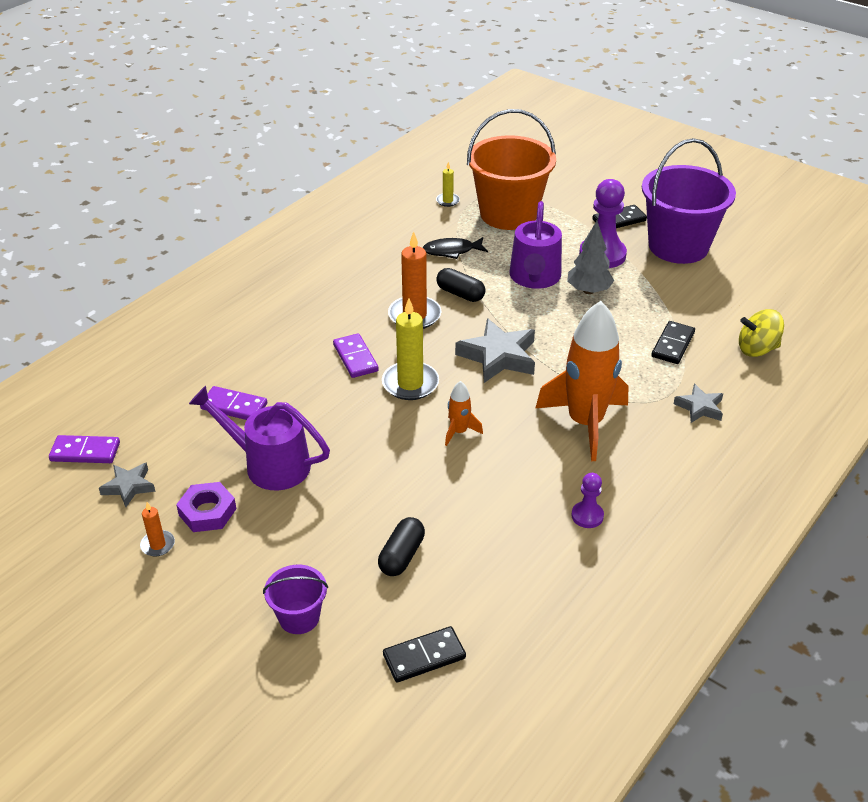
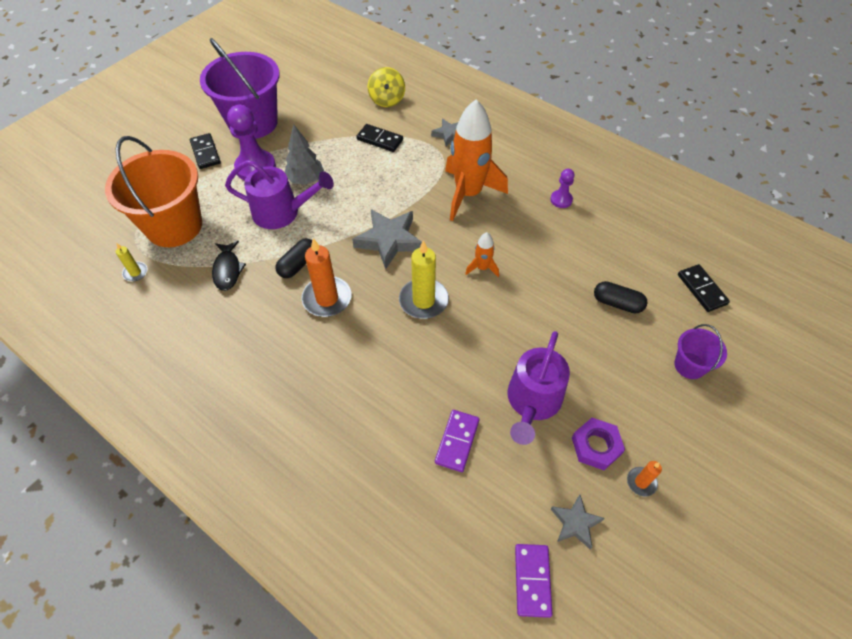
camera: 90 degrees left, 15 degrees up
(355, 358) = (387, 343): purple domino -> none

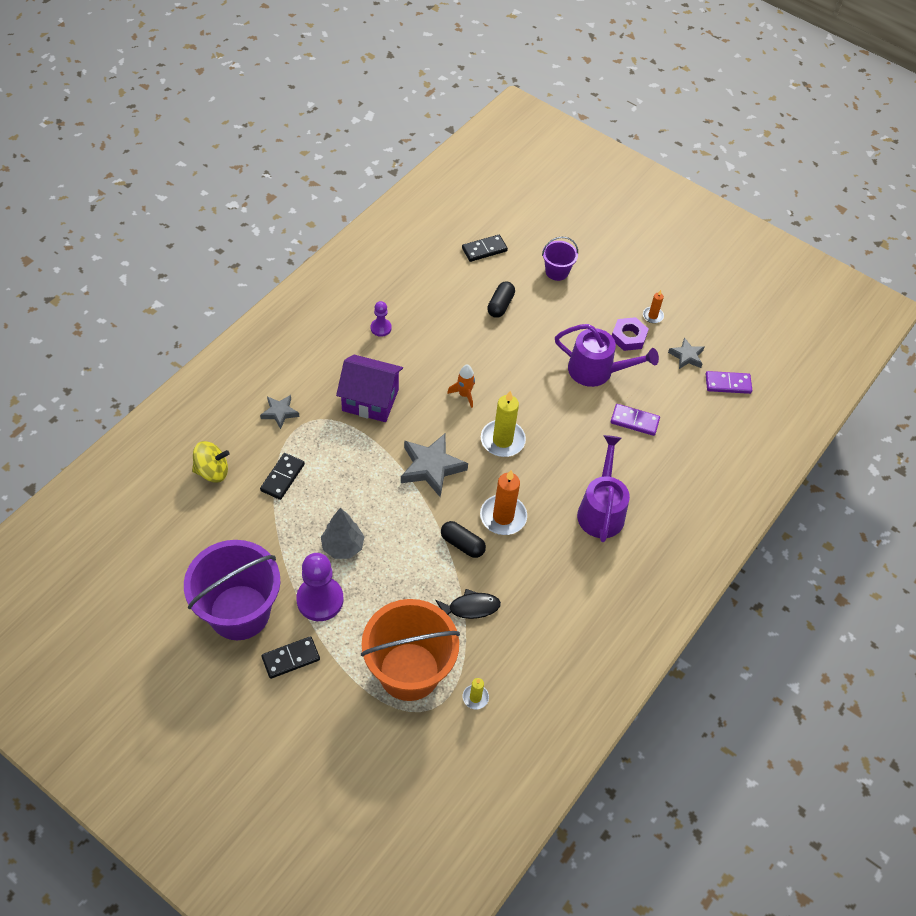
camera: 95 degrees left, 0 degrees up
(282, 212) = (391, 565): purple watering can -> purple watering can (601, 510)
(468, 194) = (370, 400): orange rocket -> purple house

